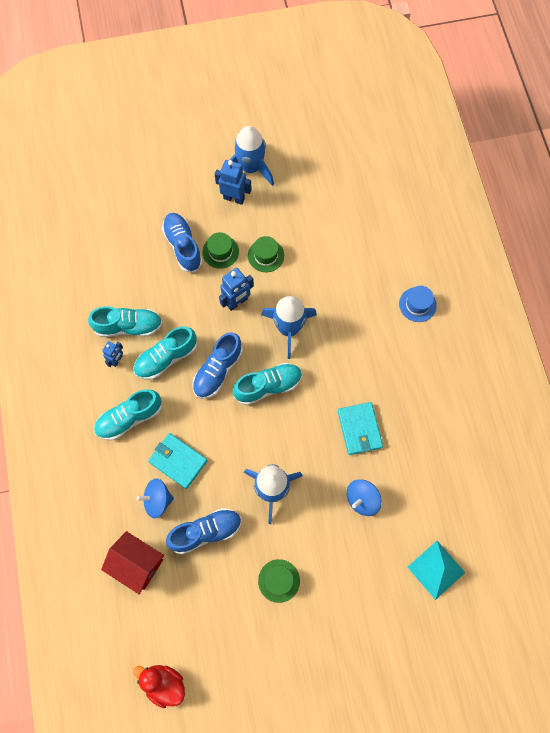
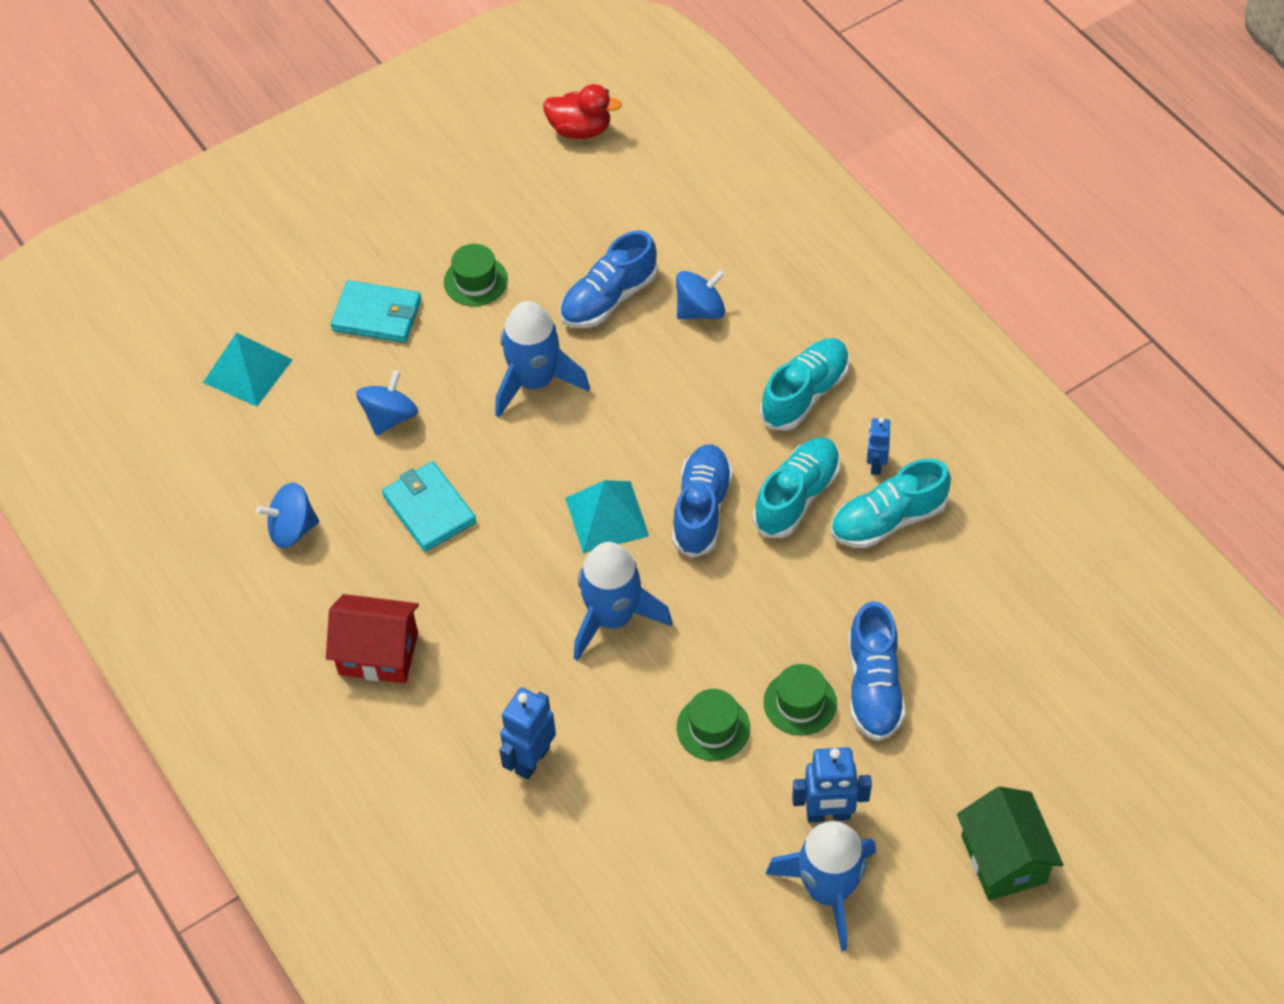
camera: 160 degrees right, 15 degrees down
(137, 564) = (687, 231): red house -> red house (378, 653)
(170, 153) = (1003, 859): none -> green house
(178, 461) = (697, 366): turquoise wallet -> turquoise wallet (377, 315)
(183, 246) = (873, 686): blue shoe -> blue shoe turned 45 degrees clockwise
(237, 302) = (724, 627): blue robot -> blue robot (531, 759)
(268, 386) = (606, 516): turquoise shoe -> turquoise pyramid
(417, 304) = (396, 745): blue hat -> none
(437, 447) = (292, 529): none -> blue spinning top

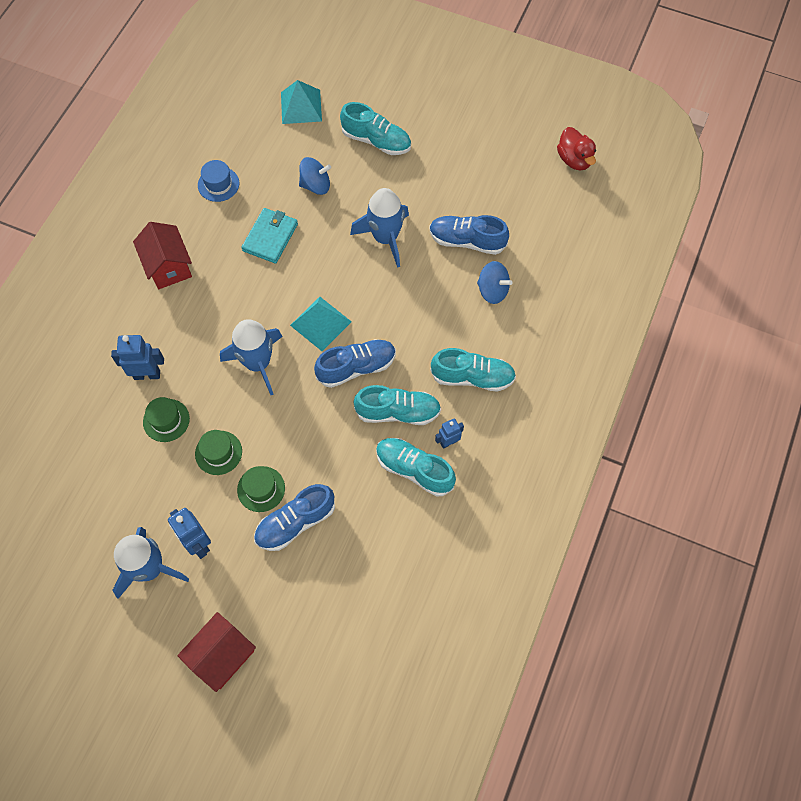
camera: 55 degrees right, 10 degrees up
(292, 529) = (218, 184): blue spinning top -> blue hat
(377, 315) = (376, 141): turquoise wallet -> turquoise shoe
(475, 281) = (432, 171): green hat -> green hat (166, 420)
(1003, 859) = (222, 656): green house -> red house

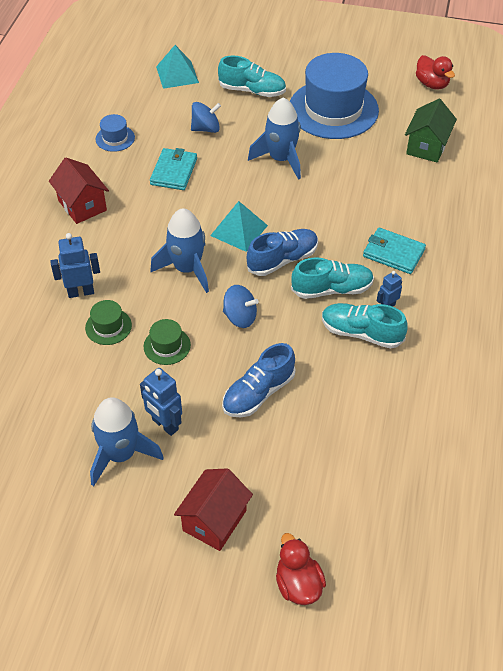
camera: 10 degrees left, 15 degrees down
(261, 489) = (217, 370): green hat -> none
(284, 737) = (298, 584): none -> red duck
(457, 179) = (333, 109): none -> blue hat
(467, 241) = (356, 152): blue shoe -> none
(472, 377) = (393, 253): turquoise shoe -> turquoise wallet
(492, 290) = (391, 186): blue spinning top -> blue spinning top (240, 317)
(545, 244) = (427, 146): none -> green house

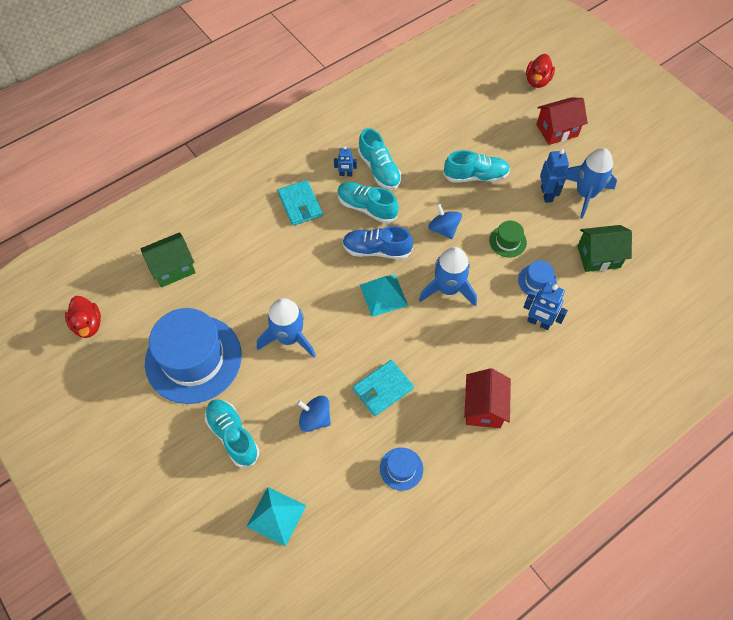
camera: 140 degrees left, 10 degrees up
(61, 390) = (598, 257): none -> green house
(108, 326) = (537, 281): green hat -> blue hat
(258, 393) = (475, 176): blue shoe -> turquoise shoe
(432, 84) = (88, 325): red duck -> red duck turned 150 degrees clockwise

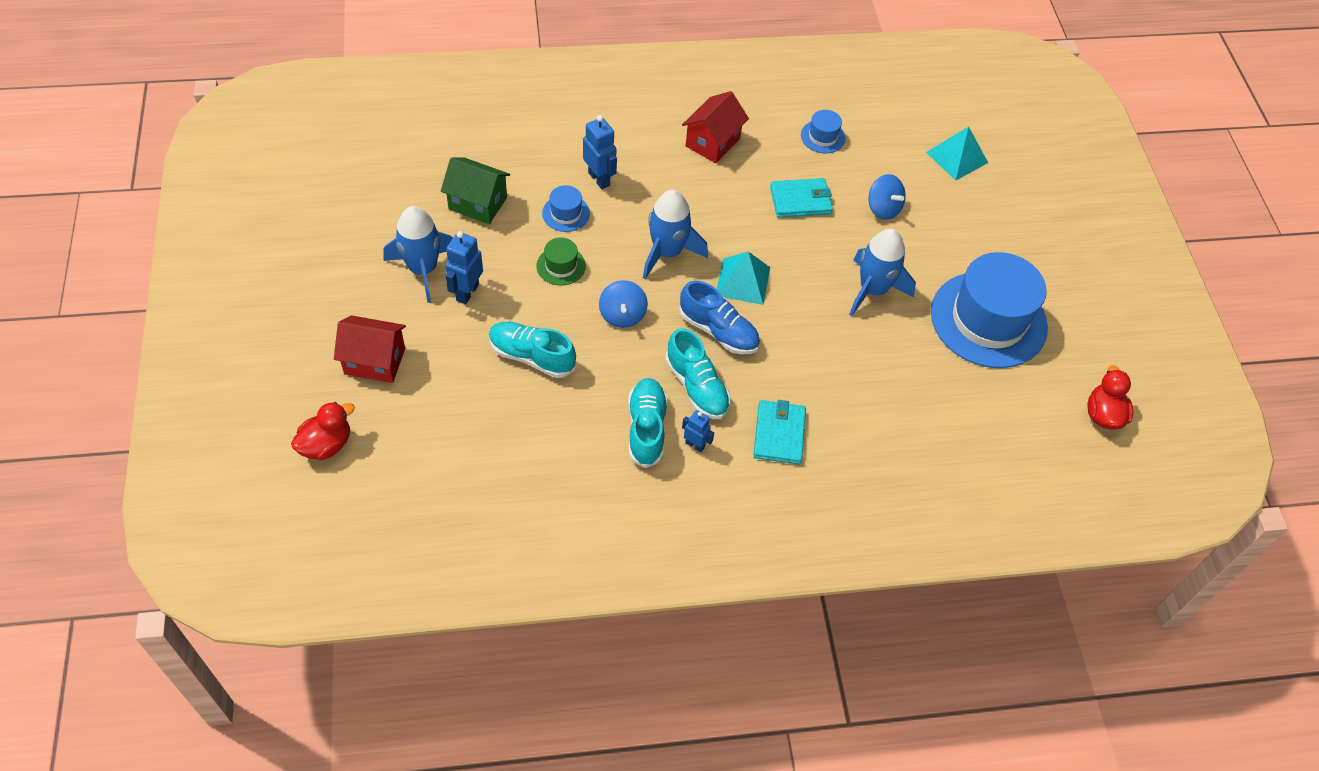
camera: 155 degrees left, 5 degrees down
(173, 268) = (979, 432): green house -> none
(233, 435) = (972, 233): turquoise shoe -> none

